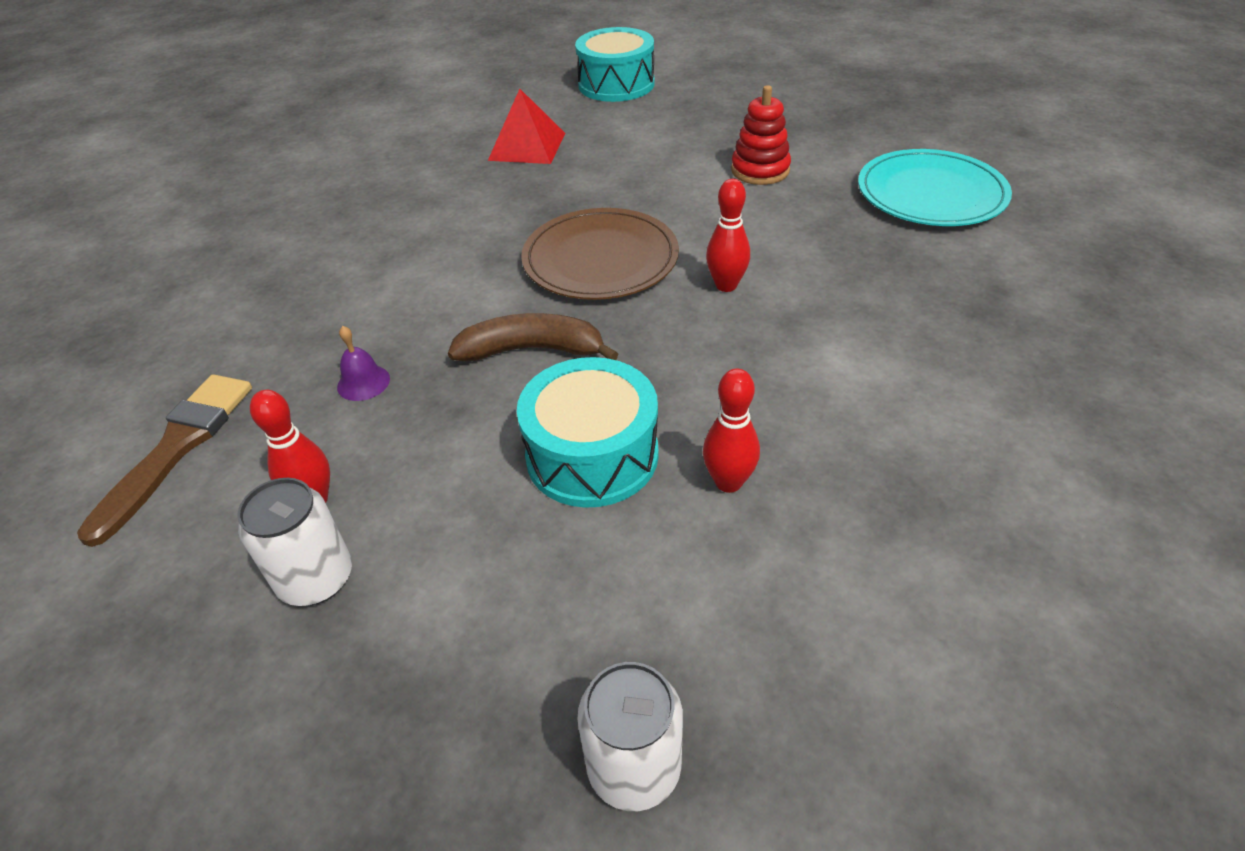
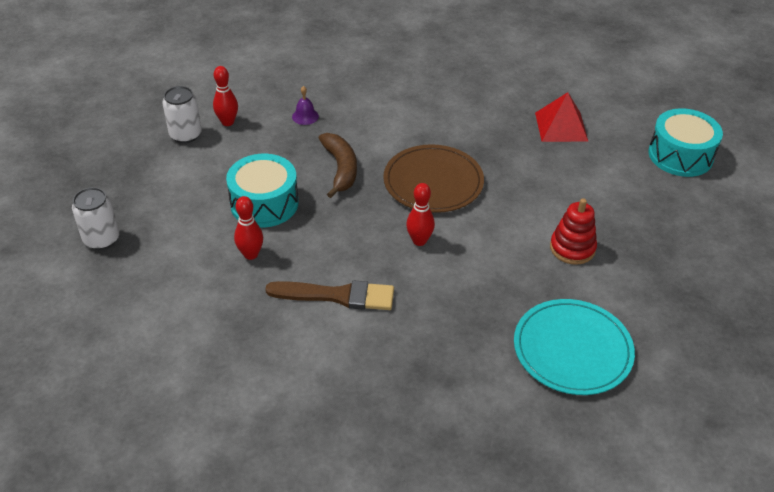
camera: 75 degrees right, 0 degrees up
(177, 448) = (254, 74): brown brush -> brown brush (337, 296)

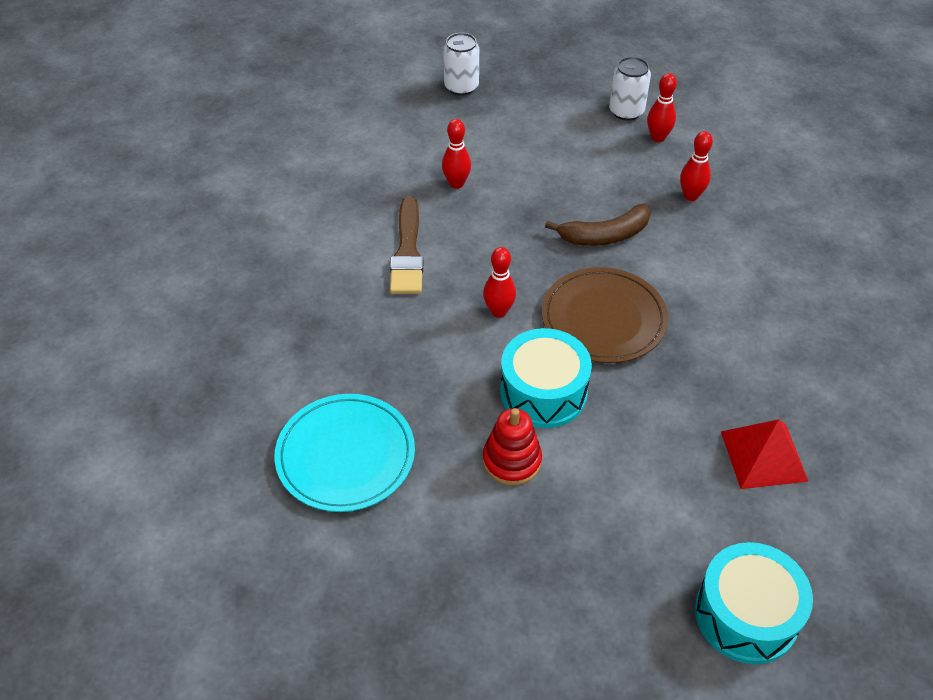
camera: 85 degrees right, 5 degrees up
(264, 203) = (533, 183): turquoise drum -> turquoise drum (543, 392)
(305, 116) = (691, 196): purple bell -> red bowling pin

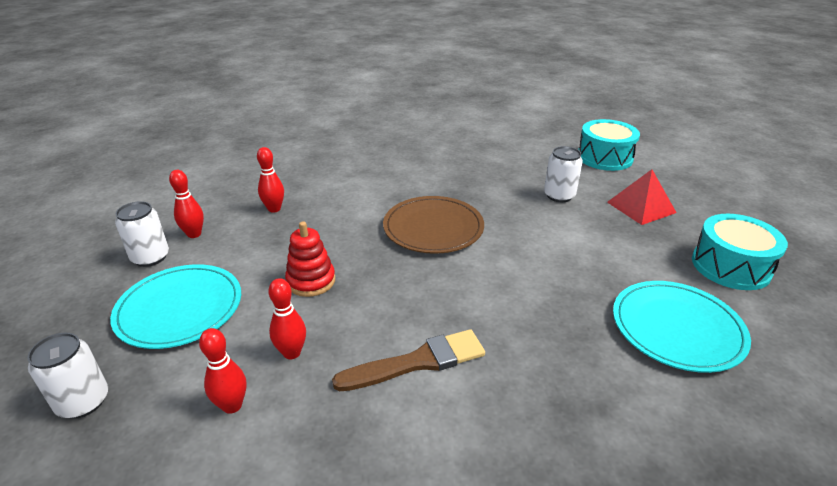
camera: 110 degrees left, 15 degrees down
(499, 311) = (460, 280): red bowling pin -> red bowling pin (232, 405)
(512, 461) = (593, 243): red stacking toy -> red stacking toy (311, 281)
(541, 128) = (180, 309): none -> turquoise plate
(543, 392) = (523, 242): turquoise drum -> turquoise drum (730, 266)
(605, 235) = (338, 242): brown banana -> none
(637, 481) = (559, 195): none -> white can
(763, 455) = (502, 161): red pyramid -> red pyramid (641, 207)

